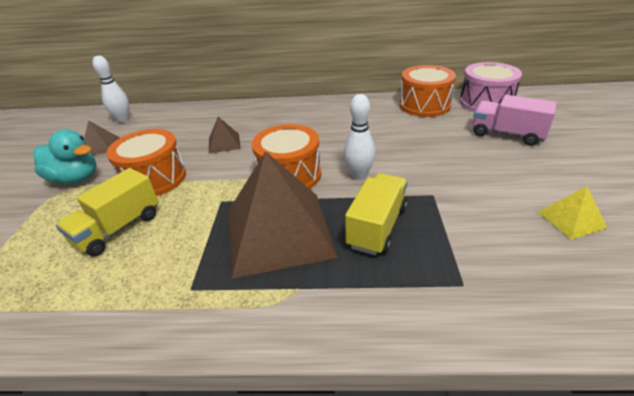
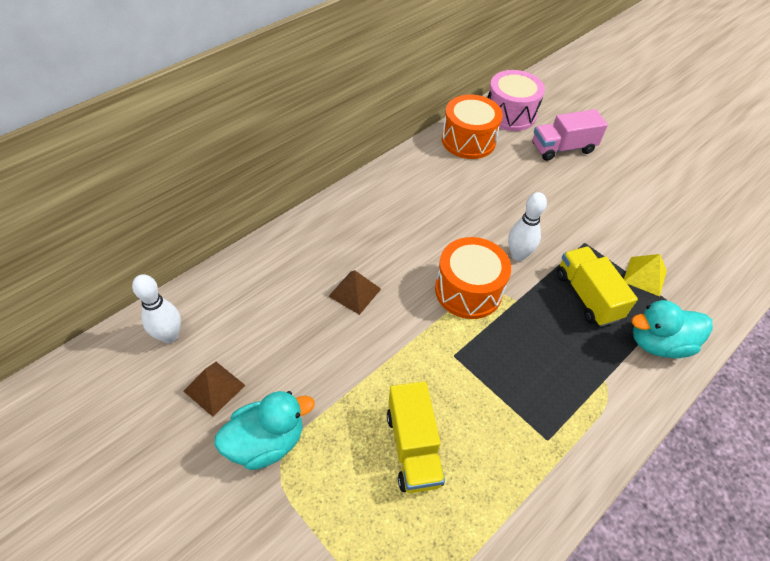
camera: 50 degrees left, 15 degrees up
(154, 179) = (355, 379): orange drum -> none
(279, 232) = (536, 349): brown pyramid -> none
(395, 299) = (658, 343): none -> turquoise duck
(571, 219) = (670, 214): yellow pyramid -> yellow pyramid (645, 276)

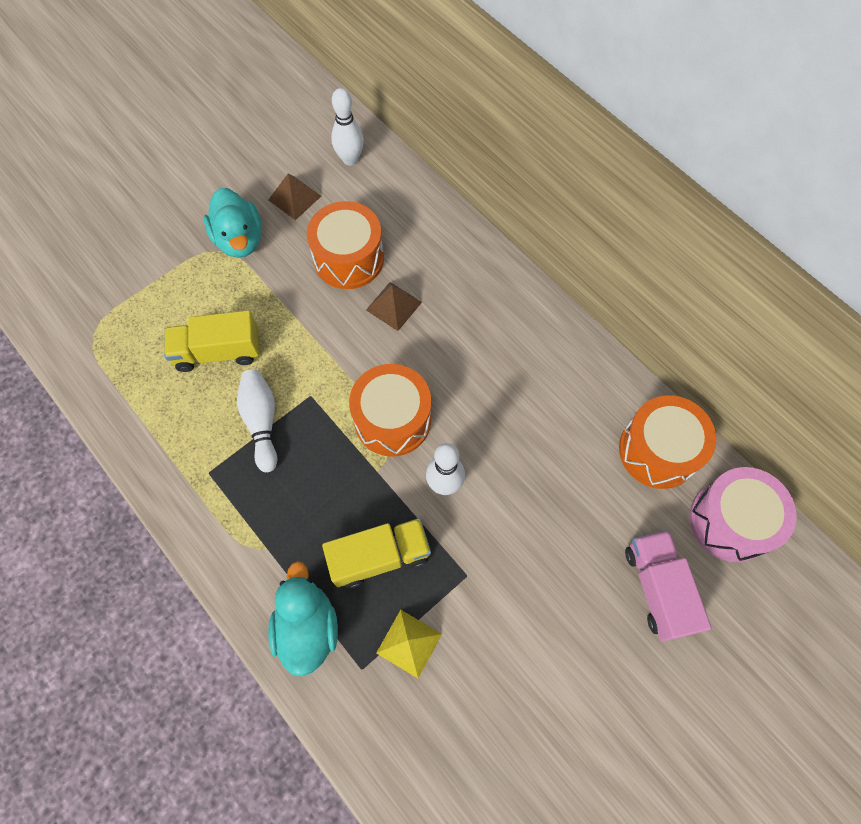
camera: 95 degrees right, 15 degrees up
(299, 331) = (348, 258): none -> orange drum
(487, 395) = (262, 422): none -> white bowling pin

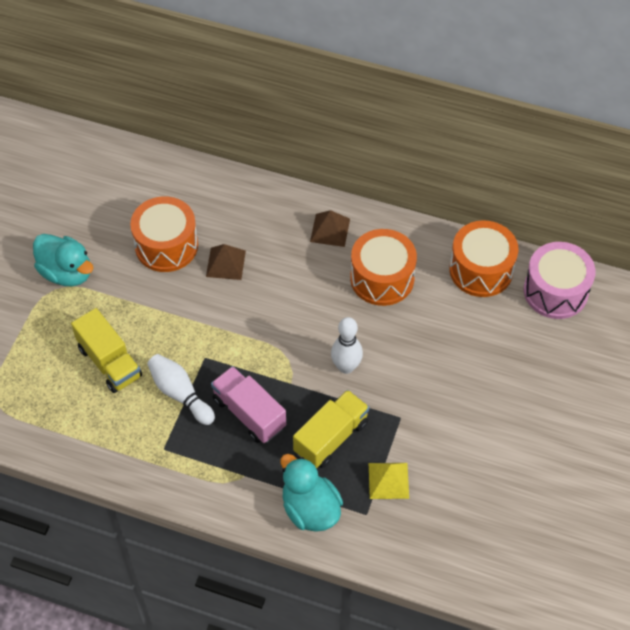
camera: 30 degrees left, 10 degrees down
(218, 351) = (109, 362): yellow truck -> yellow truck turned 90 degrees counterclockwise
(294, 198) = (90, 220): brown pyramid -> brown pyramid (330, 230)
(350, 159) = (115, 170): white bowling pin -> none
(392, 419) = (279, 343): orange drum -> orange drum (382, 278)
(657, 588) = (533, 358): pink truck -> pink truck (249, 413)

